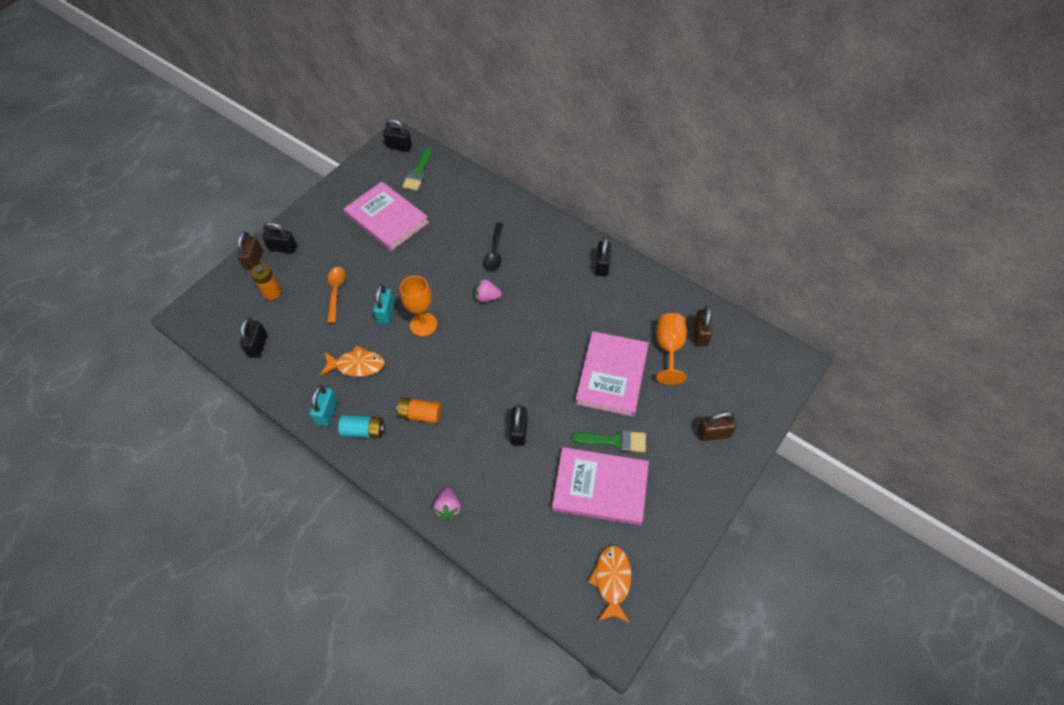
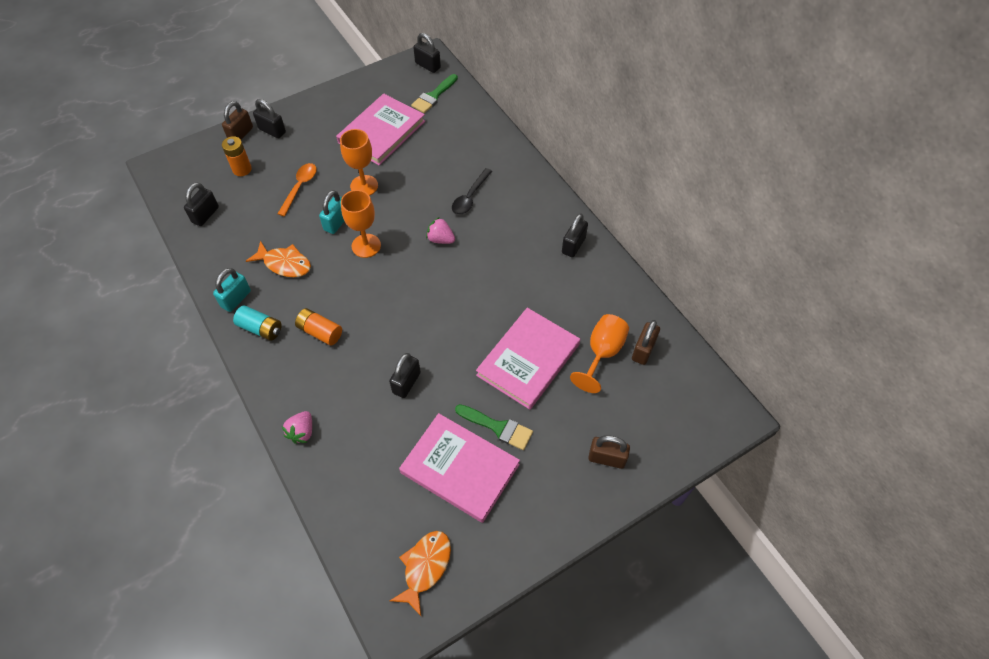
camera: 20 degrees right, 0 degrees up
(387, 218) = (382, 132): pink book -> pink book turned 60 degrees clockwise
(395, 272) = (364, 186): none -> orange goblet

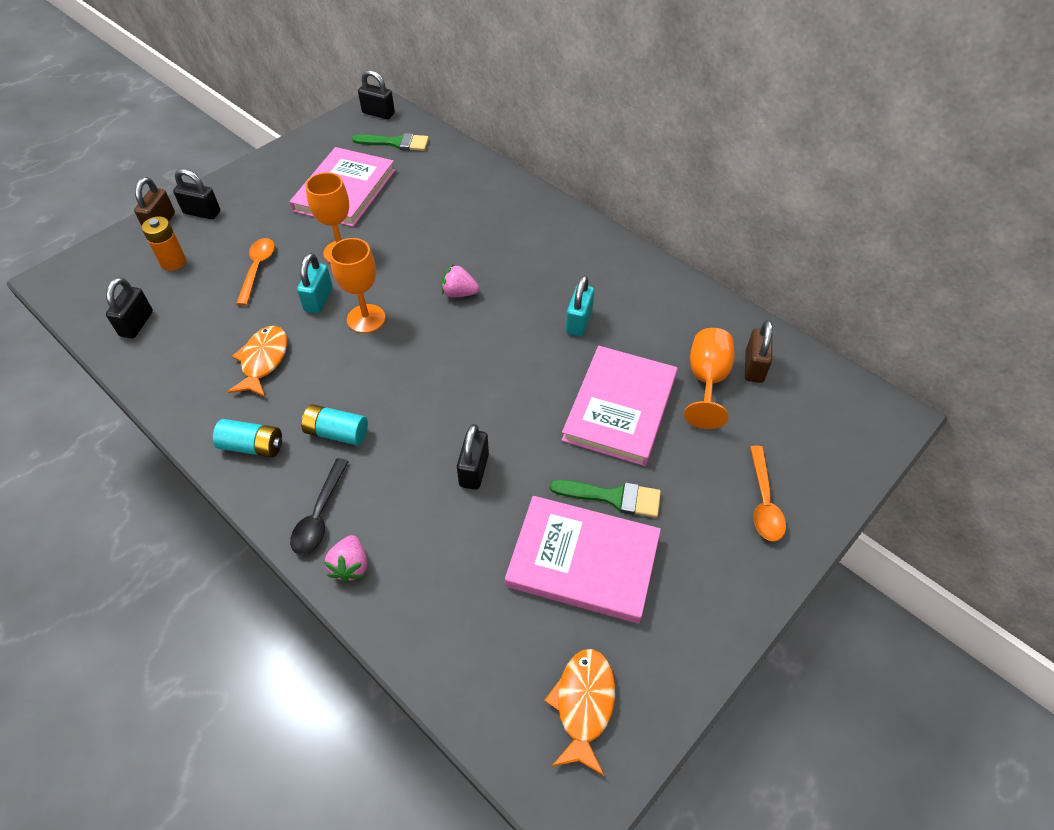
camera: 15 degrees left, 5 degrees down
(236, 299) = (207, 417): turquoise padlock -> turquoise padlock (579, 322)
(284, 264) = (263, 361): orange fish -> orange fish turned 90 degrees counterclockwise
(320, 332) = (337, 433): orange battery -> turquoise battery
(433, 96) = (396, 143): green brush -> green brush turned 105 degrees counterclockwise
(470, 197) = (479, 240): black spoon -> black spoon (320, 515)
(573, 245) = (624, 269): black padlock -> none
(606, 458) = (764, 502): brown padlock -> orange spoon

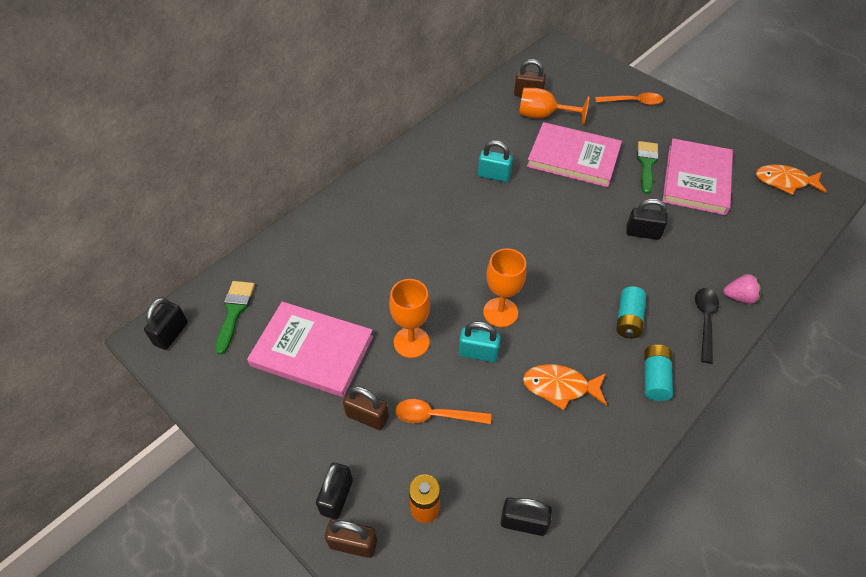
camera: 90 degrees left, 0 degrees up
(269, 226) = (367, 416): none -> brown padlock
(320, 515) = (705, 321): black spoon -> black spoon turned 90 degrees counterclockwise
(459, 293) = (465, 248): pink strawberry -> none

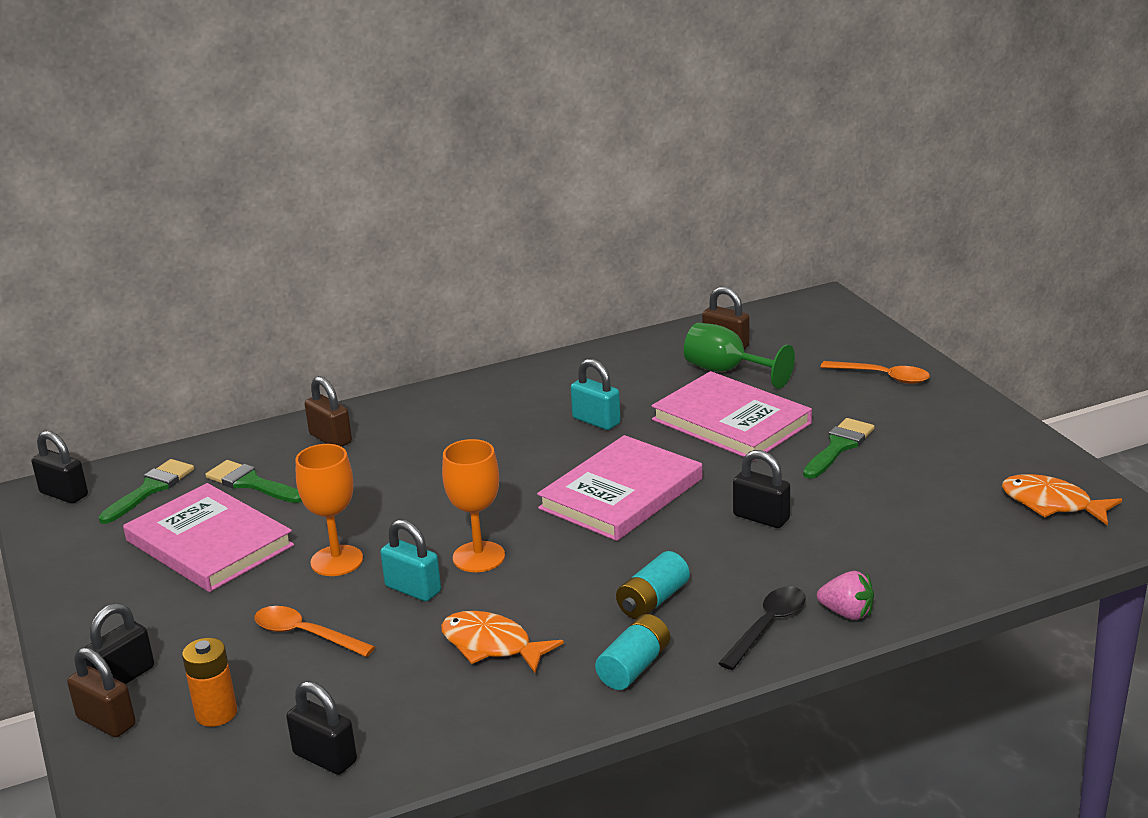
camera: 25 degrees right, 25 degrees down
(171, 334) = (64, 494): black padlock -> black padlock turned 75 degrees clockwise
(304, 287) = (251, 483): none -> green brush
(367, 416) = (222, 616): brown padlock -> brown padlock (330, 438)
(543, 116) = (727, 371): orange goblet -> green goblet
(696, 179) = (903, 476): pink book -> pink book (621, 494)

